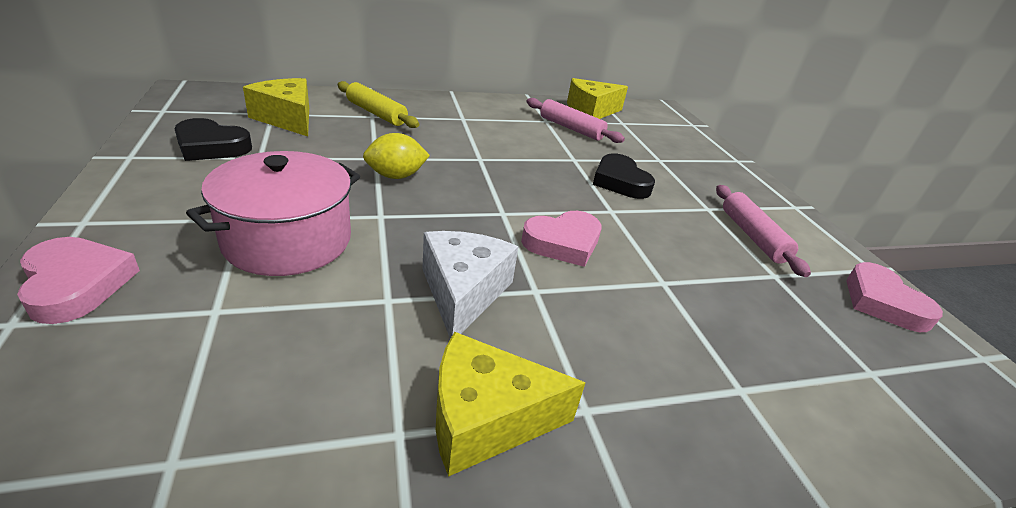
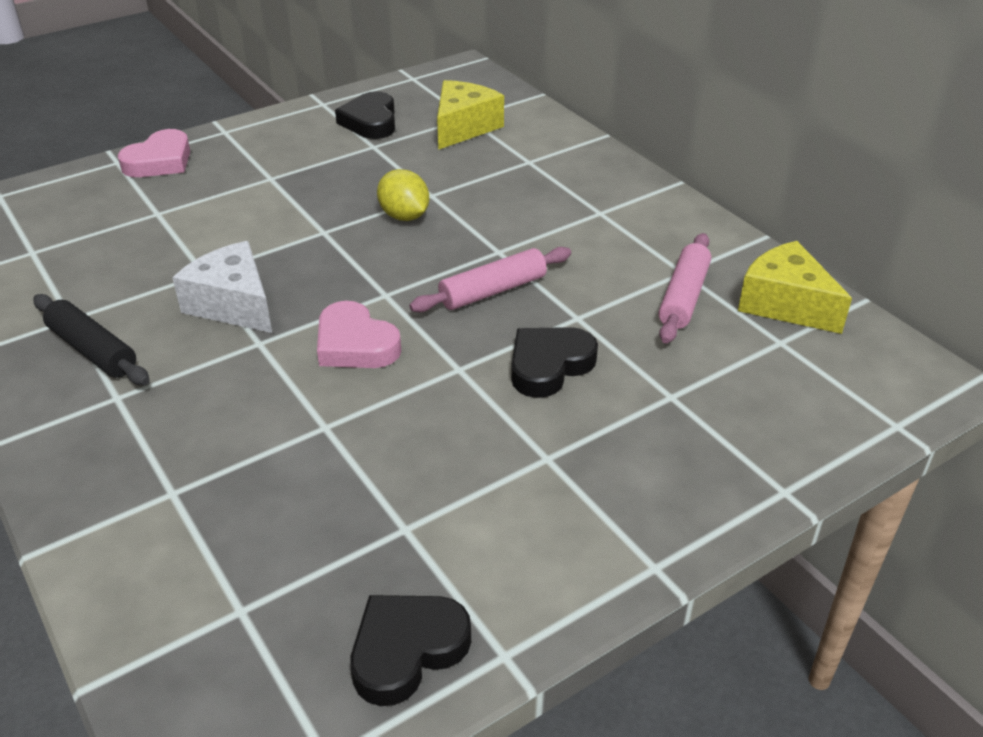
camera: 75 degrees right, 5 degrees up
(288, 240) = (254, 206): pink pot -> none
(376, 113) = (539, 161): yellow rolling pin -> none
(463, 292) = (233, 304): white cheese -> white cheese turned 120 degrees counterclockwise
(485, 419) = (92, 350): yellow cheese -> black rolling pin
(752, 236) = (498, 507): pink rolling pin -> pink rolling pin (492, 291)
(882, 303) = (407, 650): pink heart -> black heart

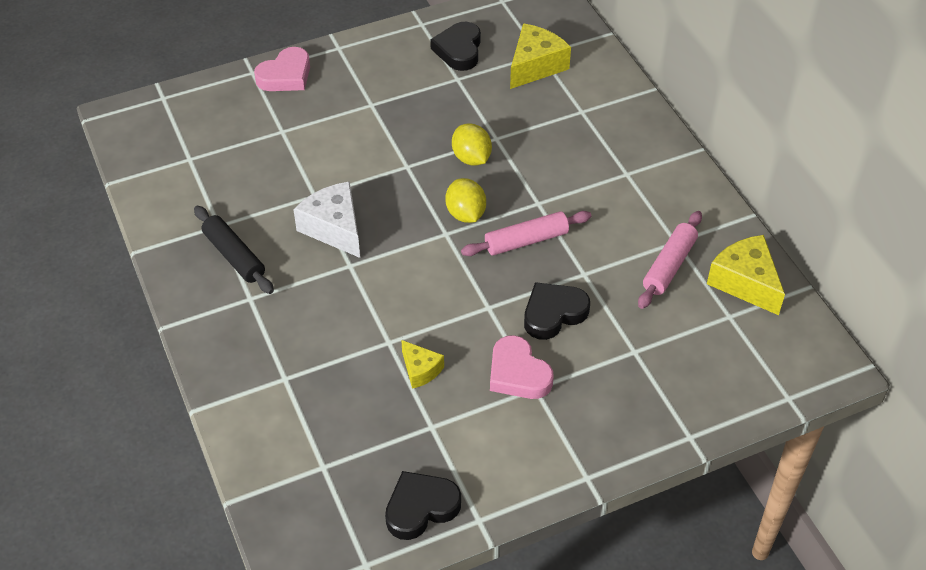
camera: 10 degrees right, 10 degrees up
(355, 344) = (418, 276): pink heart -> pink heart (518, 373)
(376, 456) = (420, 370): none -> yellow cheese
(407, 271) = (465, 214): none -> yellow lemon

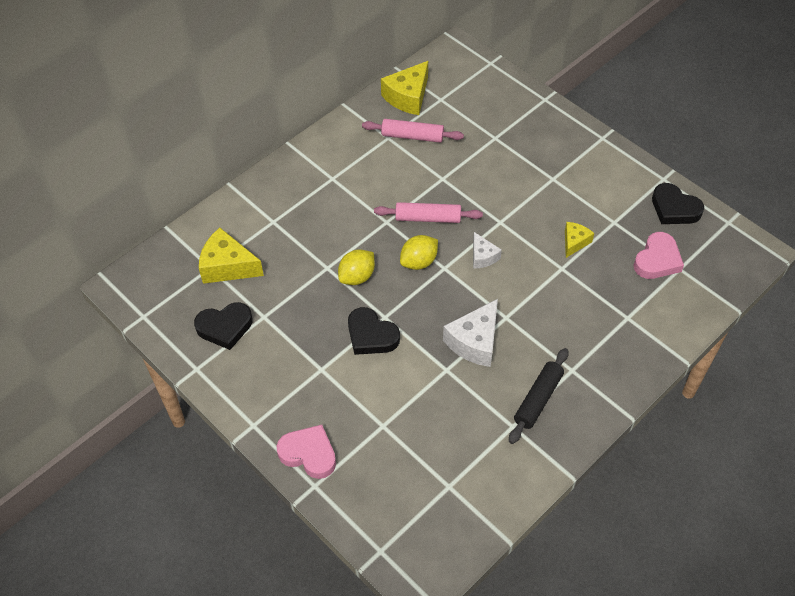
camera: 110 degrees left, 5 degrees up
(444, 273) = (483, 256): none -> white cheese
(518, 373) = (546, 190): pink heart -> pink heart (657, 260)
(526, 241) = (428, 218): pink rolling pin -> pink rolling pin turned 45 degrees counterclockwise
(553, 313) = (486, 185): black heart -> black heart (371, 335)

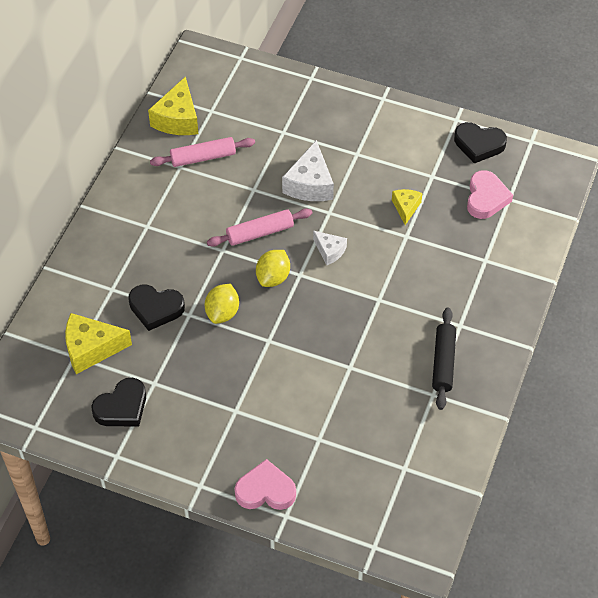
camera: 25 degrees left, 0 degrees up
(371, 335) = (265, 362): black heart -> black heart (155, 308)
(475, 342) = (362, 332): white cheese -> white cheese (310, 184)

